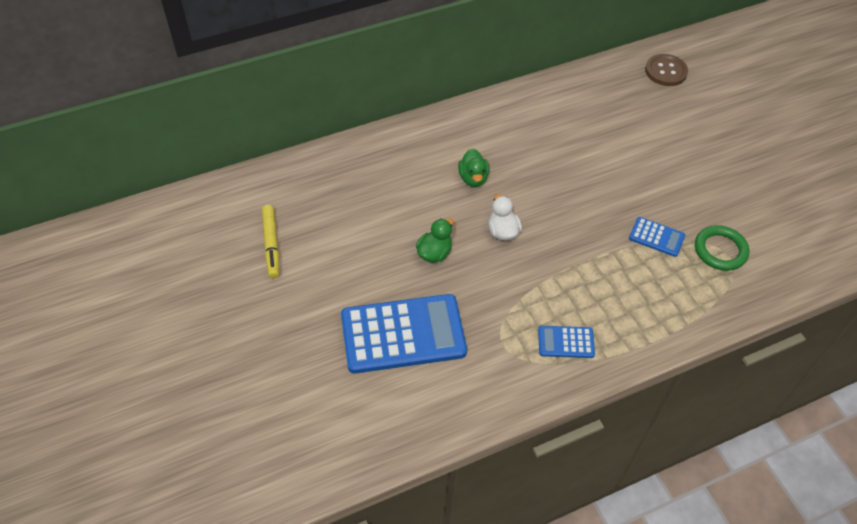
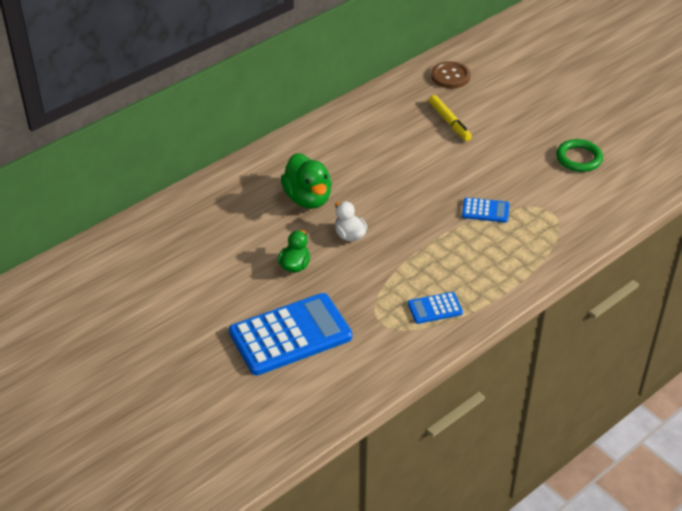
camera: 15 degrees left, 10 degrees down
(271, 244) = (141, 292): yellow marker -> yellow marker (449, 122)
(473, 178) = (308, 198): green duck -> green duck, size x1.66
(720, 250) = (542, 209): green ring -> green ring (579, 158)

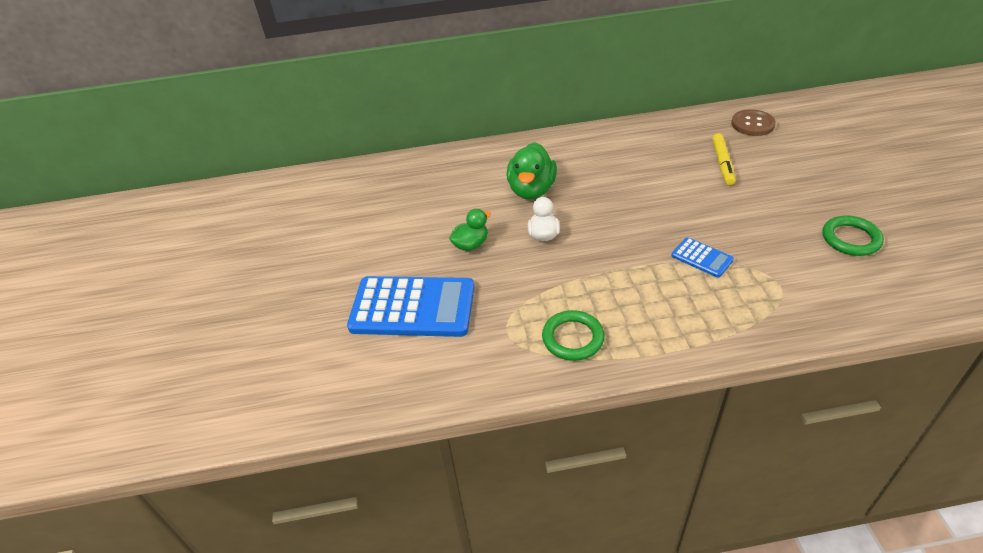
camera: 35 degrees right, 0 degrees up
(435, 308) = (573, 338): blue calculator -> green ring

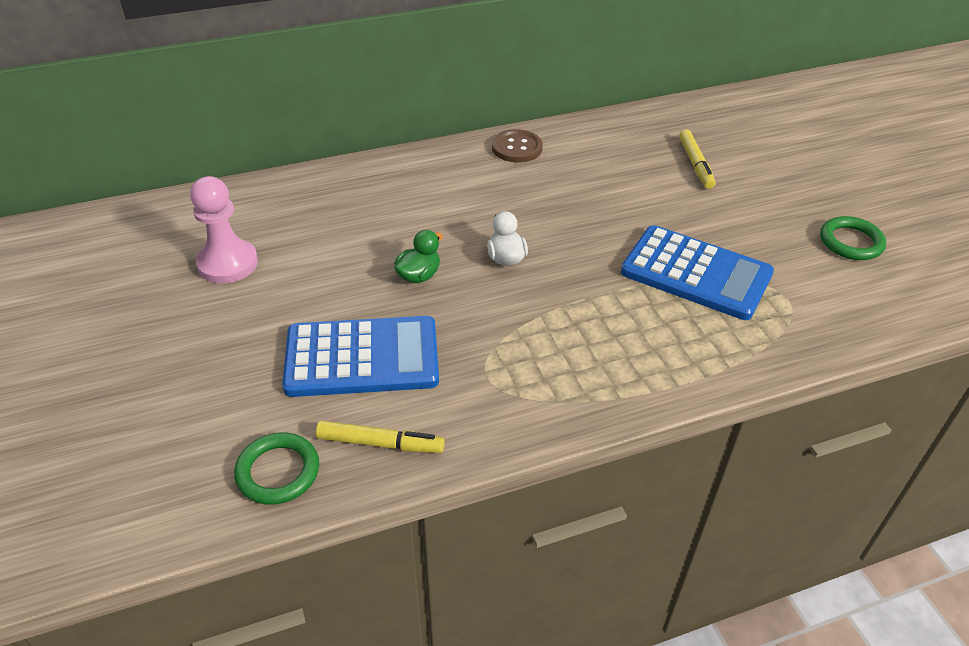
camera: 15 degrees left, 0 degrees up
(330, 226) = (228, 263): none -> pink pawn
(411, 377) = (380, 443): none -> yellow marker
(531, 190) = (479, 205): green duck -> none
(573, 338) = (568, 378): green ring -> green ring (278, 472)
(702, 258) = (696, 273): blue calculator -> blue calculator, size x2.16
(752, 124) = (719, 118): brown button -> brown button (517, 148)

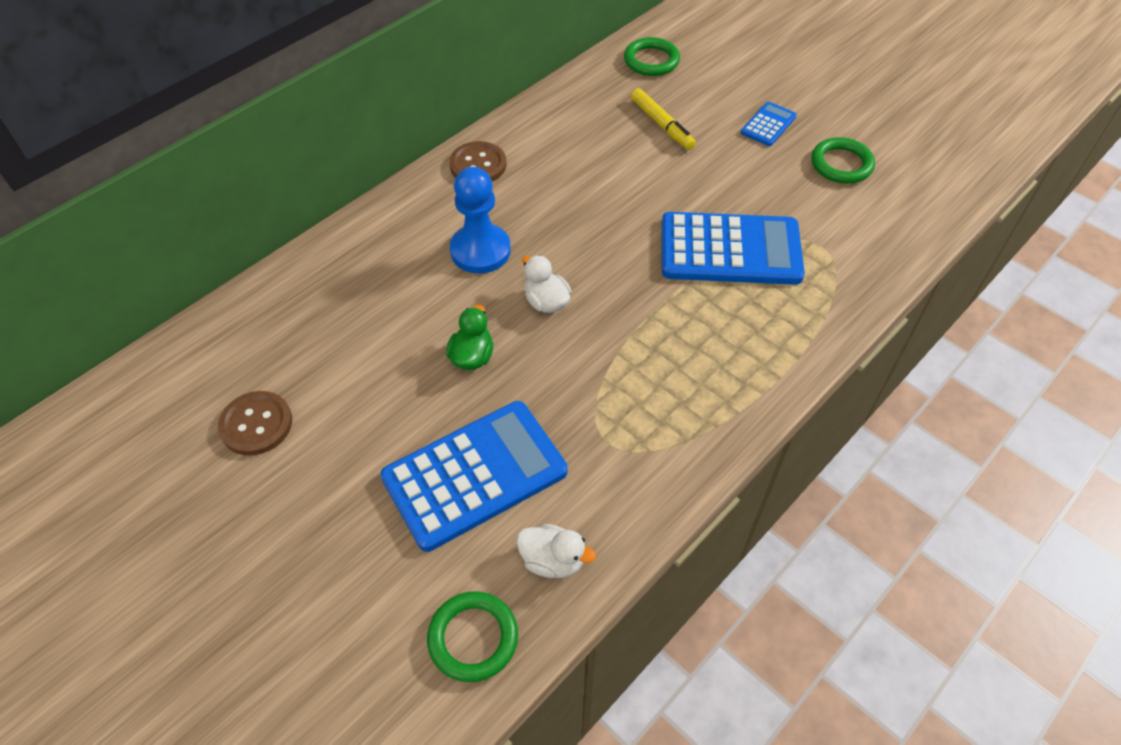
camera: 25 degrees left, 10 degrees up
(228, 263) = (256, 424): pink pawn -> brown button
(380, 443) = (552, 560): yellow marker -> white duck
(477, 206) = (480, 251): none -> blue pawn
(717, 117) = (651, 60): none -> green ring
(797, 192) = (768, 125): none -> blue calculator

